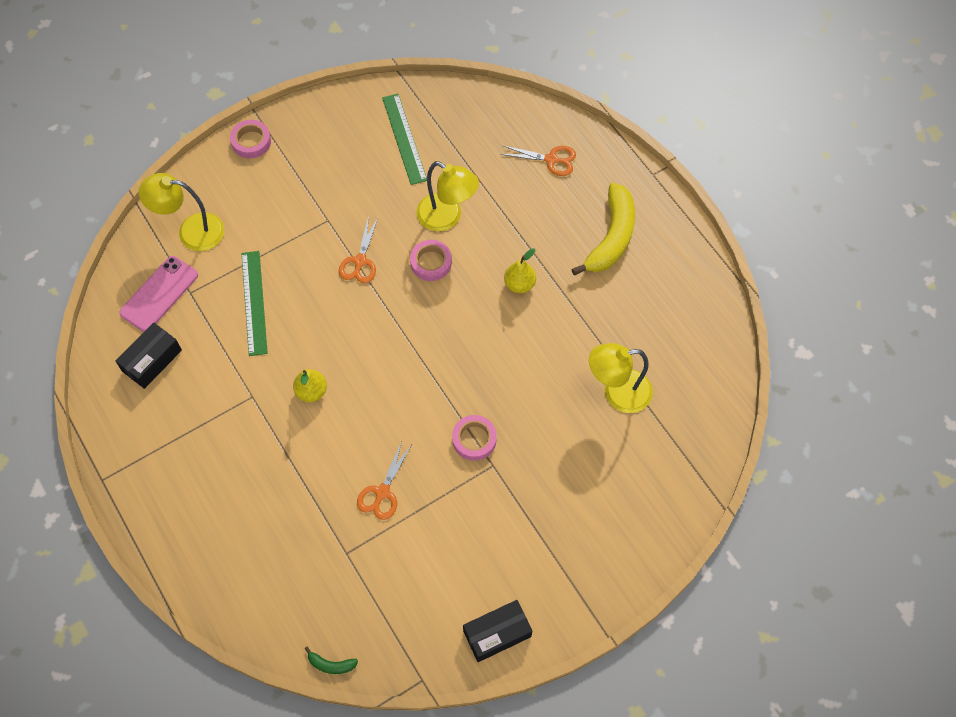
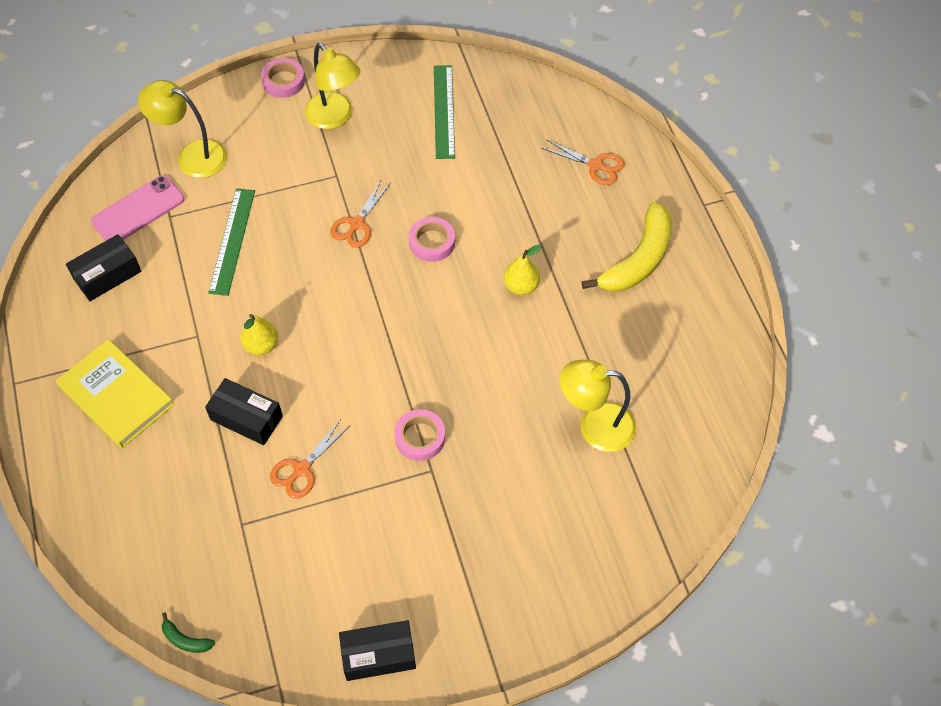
camera: 15 degrees right, 5 degrees down
(198, 468) = (116, 396): none -> yellow book
(320, 459) = (246, 418): none -> black box
(447, 217) = (464, 200): yellow lamp -> yellow lamp (335, 117)

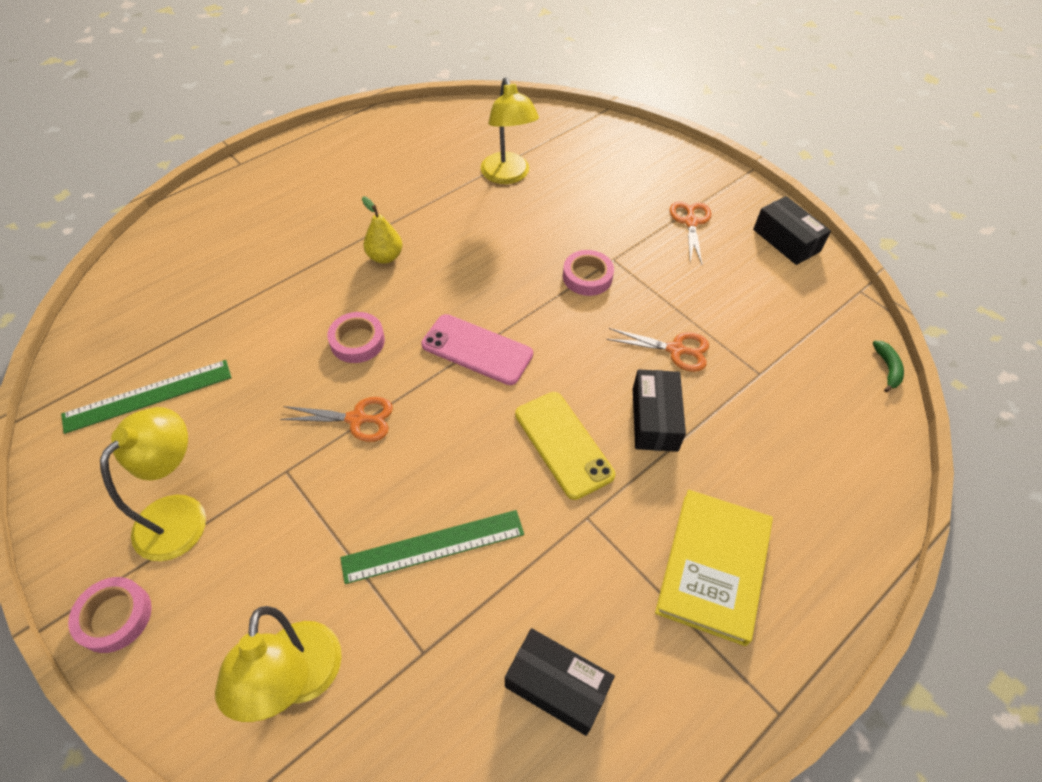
camera: 115 degrees left, 5 degrees down
(138, 210) = (429, 707): pink phone -> pink phone (477, 349)
(261, 345) = (563, 444): yellow pear -> yellow phone
(596, 166) = (208, 243): orange scissors -> orange scissors (690, 222)
(638, 260) = (321, 189): yellow banana -> none

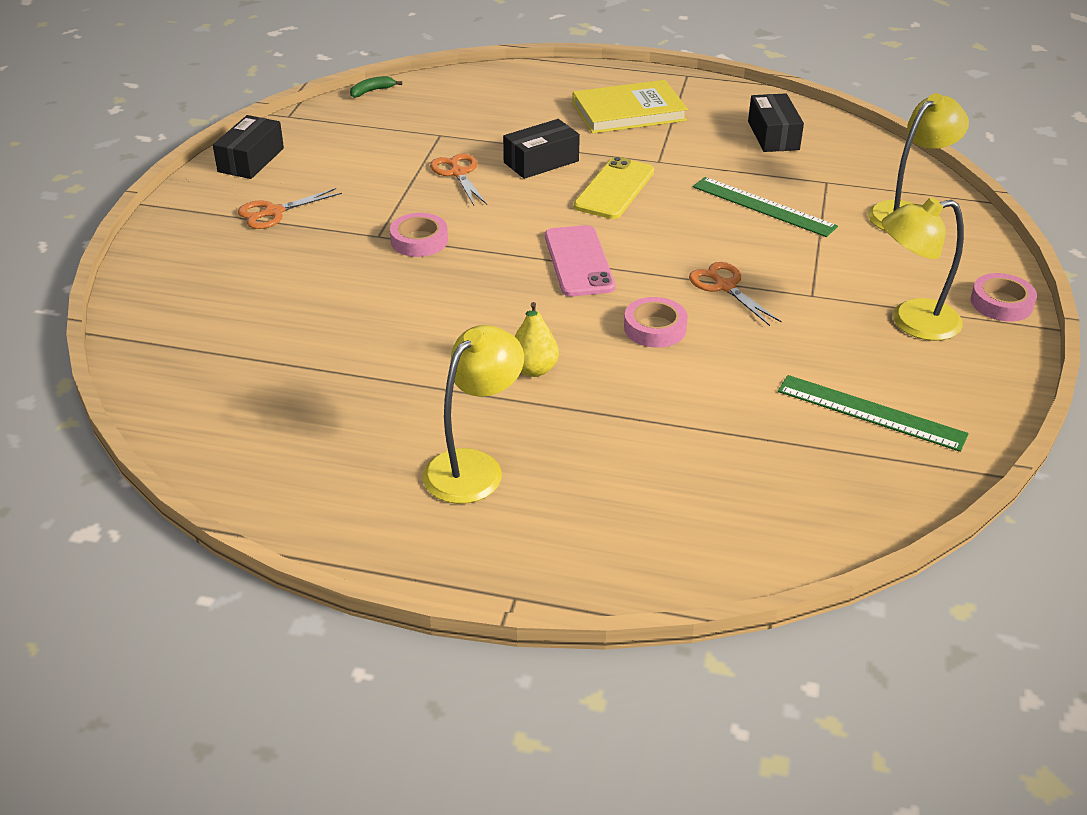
camera: 125 degrees left, 15 degrees down
(508, 176) = (306, 350): yellow lamp -> yellow lamp (473, 466)

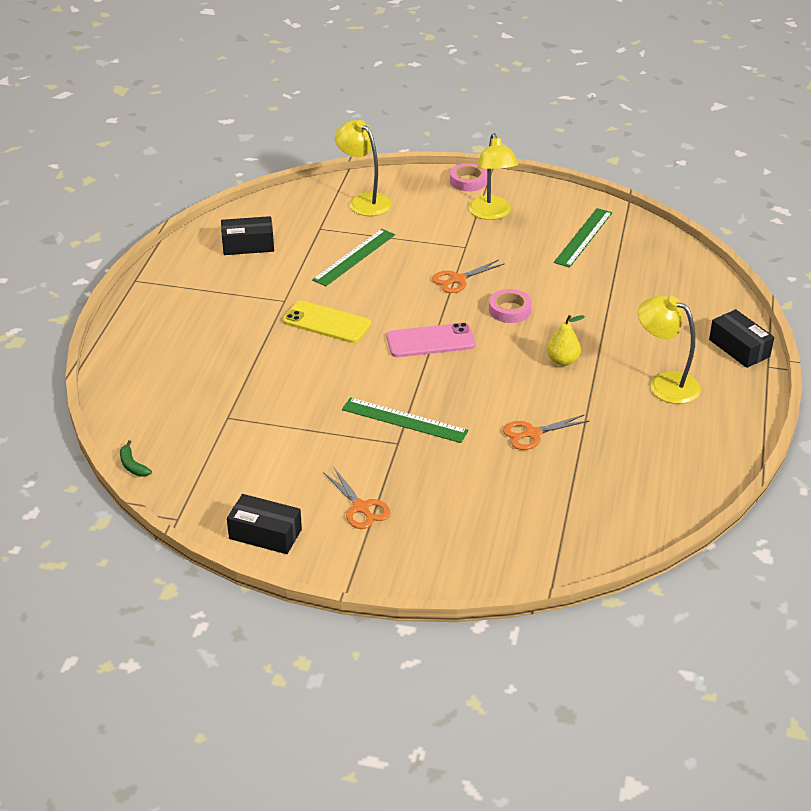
camera: 90 degrees left, 0 degrees up
(419, 240) = (404, 420): pink tape -> green ruler
(458, 173) = (298, 403): orange scissors -> orange scissors (532, 433)
(541, 162) = (281, 359): black box -> black box (739, 348)
(629, 112) = (199, 312): yellow book -> none

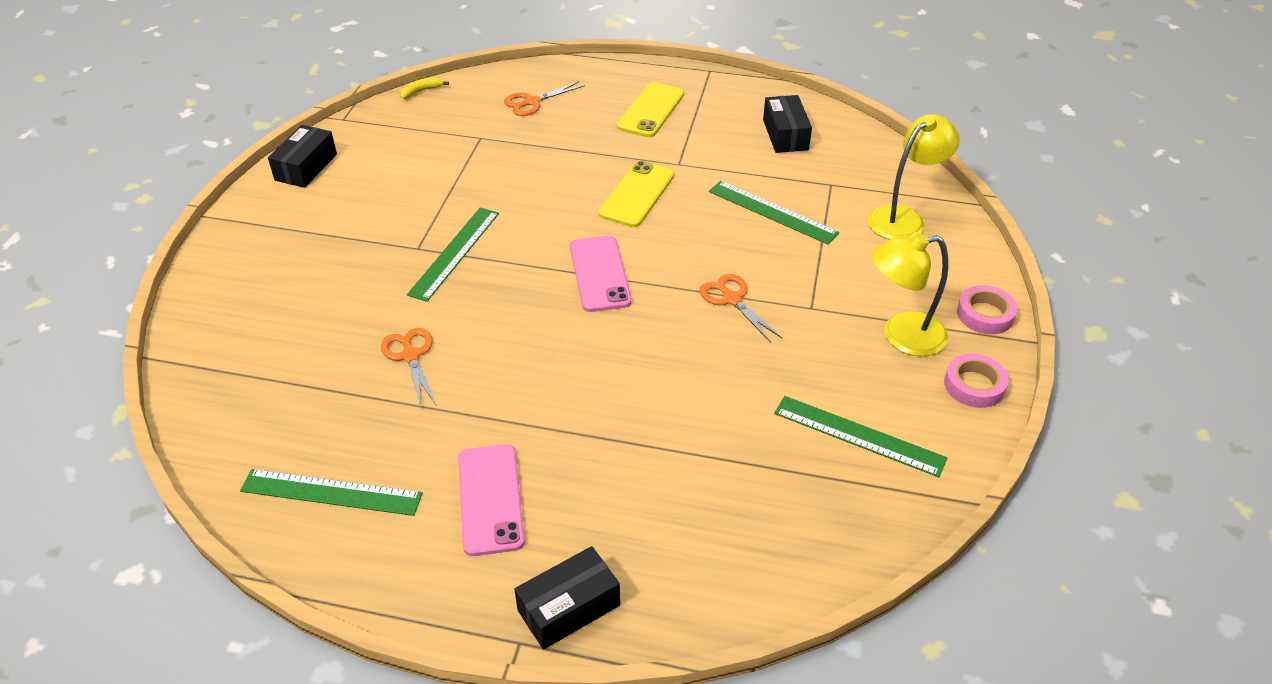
camera: 90 degrees right, 5 degrees up
(132, 465) = (421, 91): green banana -> yellow banana
(197, 315) = (650, 110): none -> yellow phone
(361, 508) = (323, 224): orange scissors -> orange scissors (532, 102)
(509, 310) = (665, 346): pink tape -> pink tape (974, 385)
(562, 361) = (551, 392): yellow pear -> none
(665, 384) = (490, 499): yellow lamp -> pink phone
(674, 458) = (331, 492): none -> green ruler

